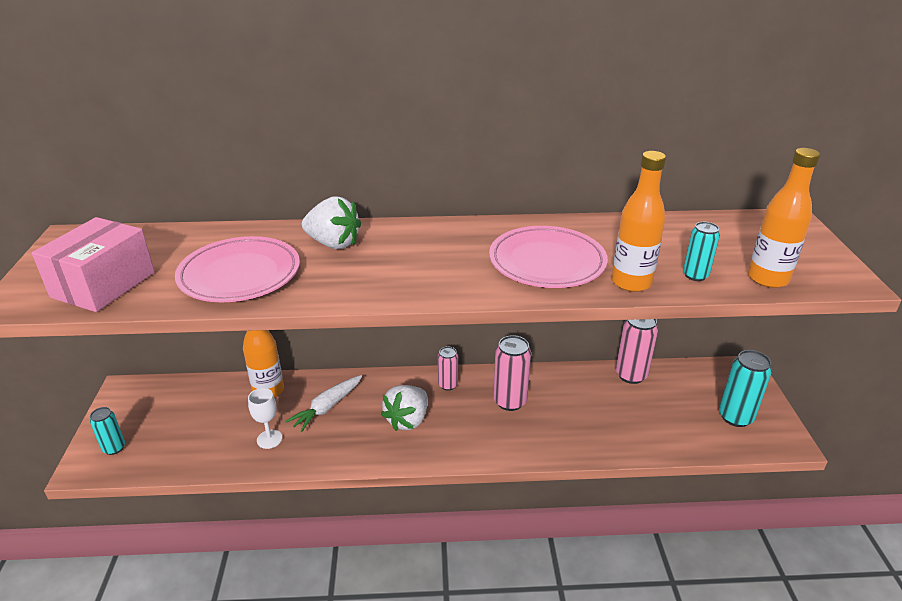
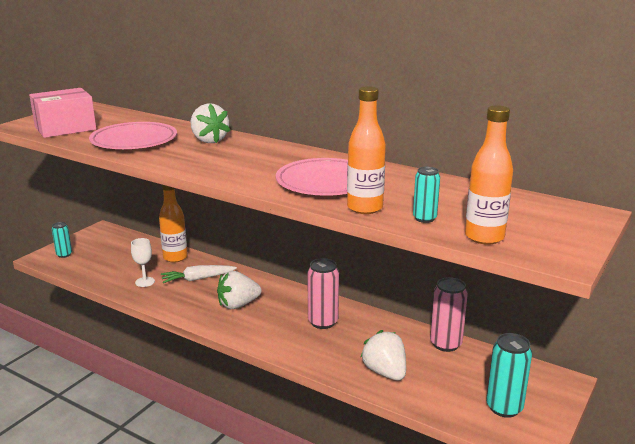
camera: 35 degrees right, 10 degrees down
(448, 385) = (291, 296): pink can -> none
(619, 429) = (385, 372): none -> white strawberry

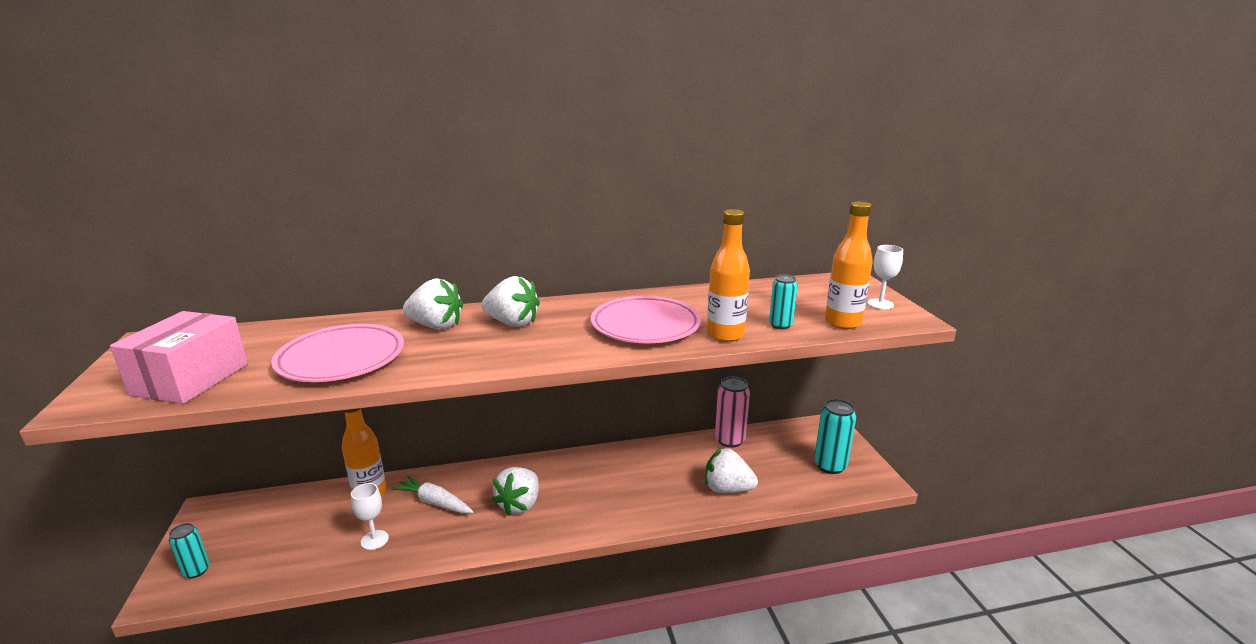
camera: 45 degrees left, 0 degrees up
(197, 279) = (434, 502): white carrot -> white carrot turned 90 degrees clockwise
(251, 153) = (512, 323): none -> white strawberry
(323, 322) = (619, 476): pink can -> none
(564, 239) = (880, 304): none -> white goblet

